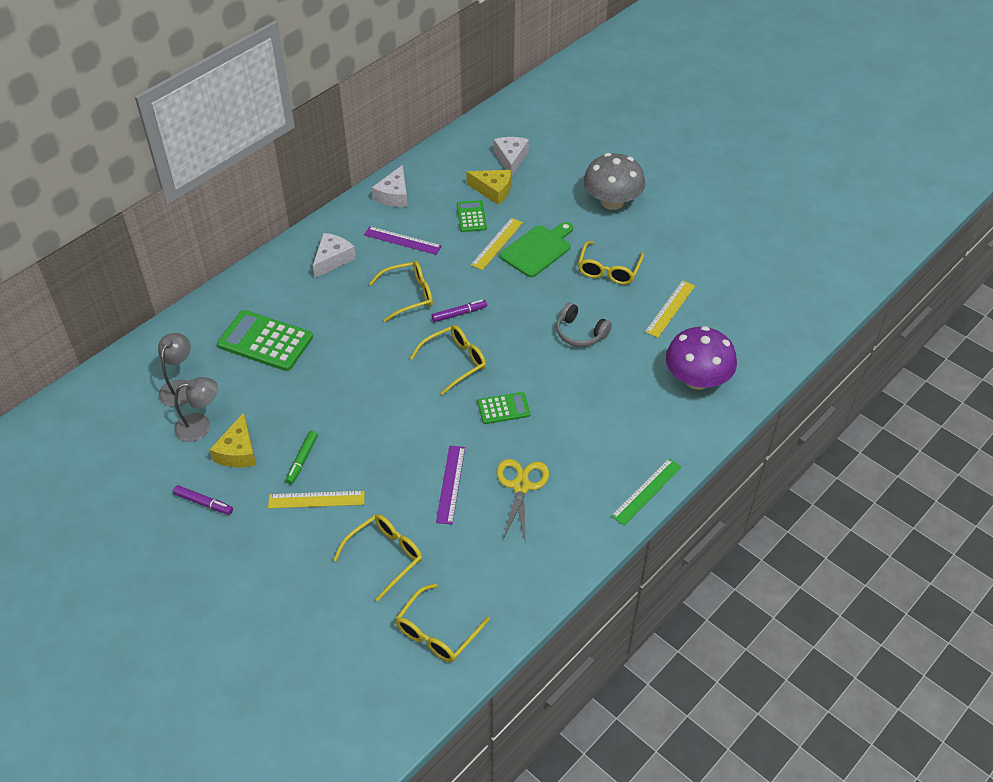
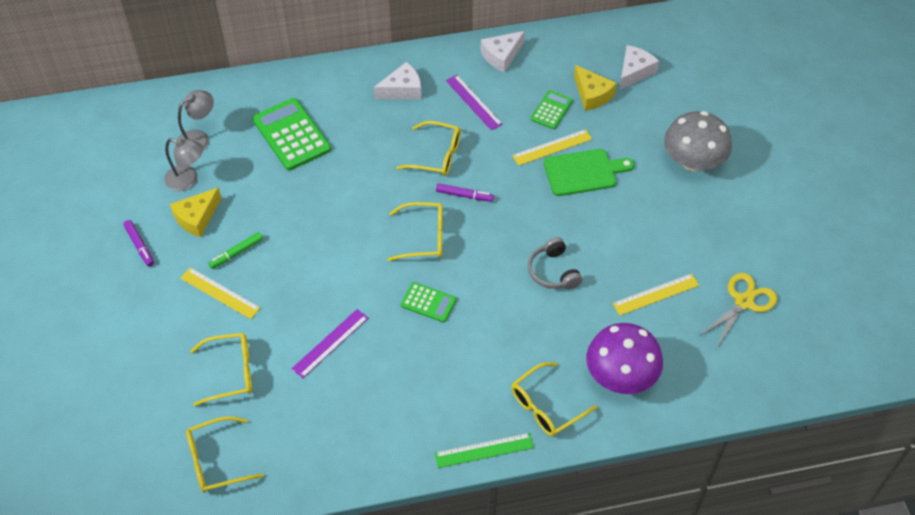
camera: 35 degrees right, 5 degrees up
(521, 486) = (384, 380): yellow scissors -> yellow scissors (744, 302)
(609, 270) = (631, 226): yellow glasses -> yellow glasses (546, 406)

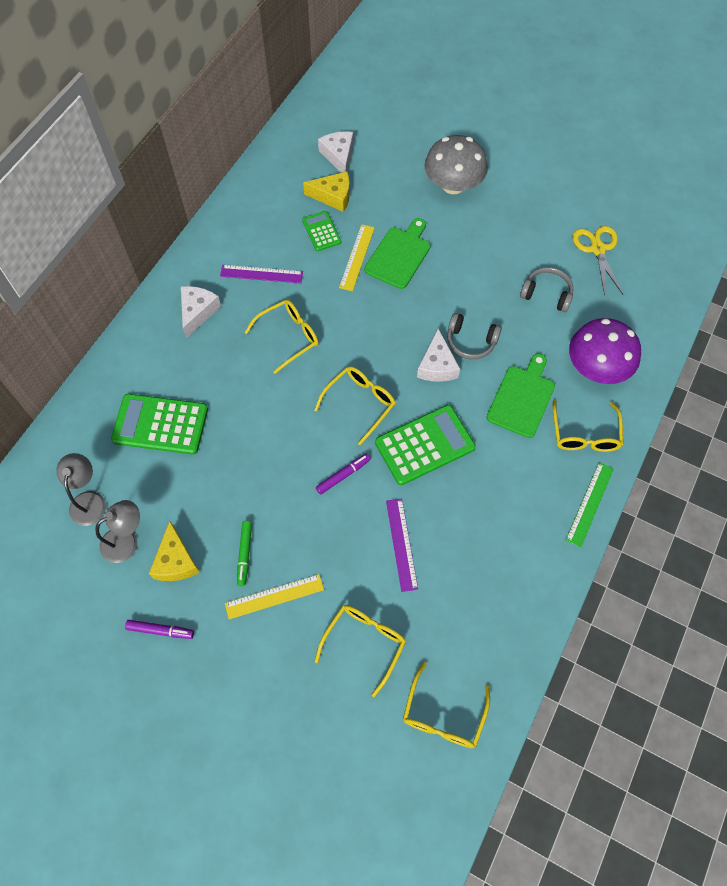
camera: 50 degrees left, 10 degrees up
(428, 302) = (425, 445): green calculator -> green calculator, size x1.79
(464, 195) = (346, 347): purple marker -> purple marker (343, 475)
(501, 56) = (235, 223): white cheese -> white cheese (437, 365)
(536, 340) = (522, 398): none -> green cutting board
(656, 294) = (546, 294): yellow ruler -> grey headphones

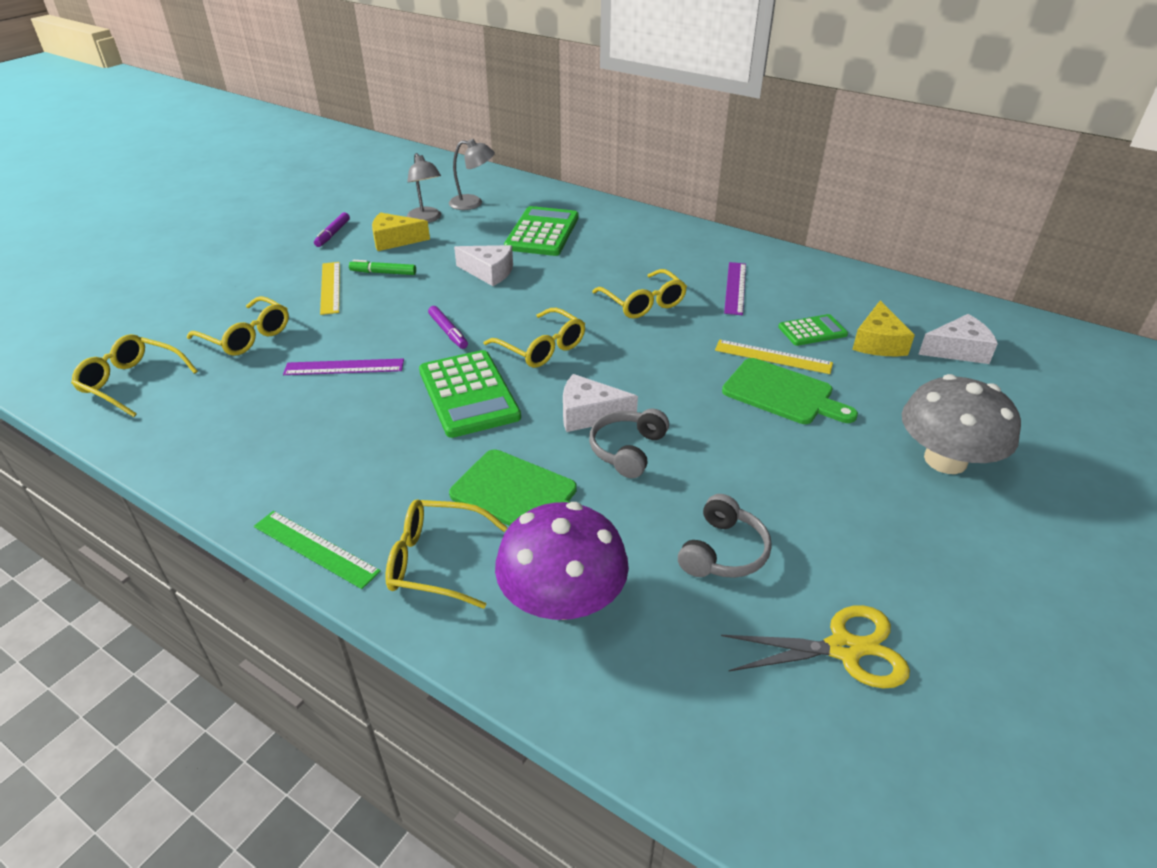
camera: 95 degrees right, 25 degrees down
(198, 312) = (678, 250): white cheese -> white cheese (489, 272)

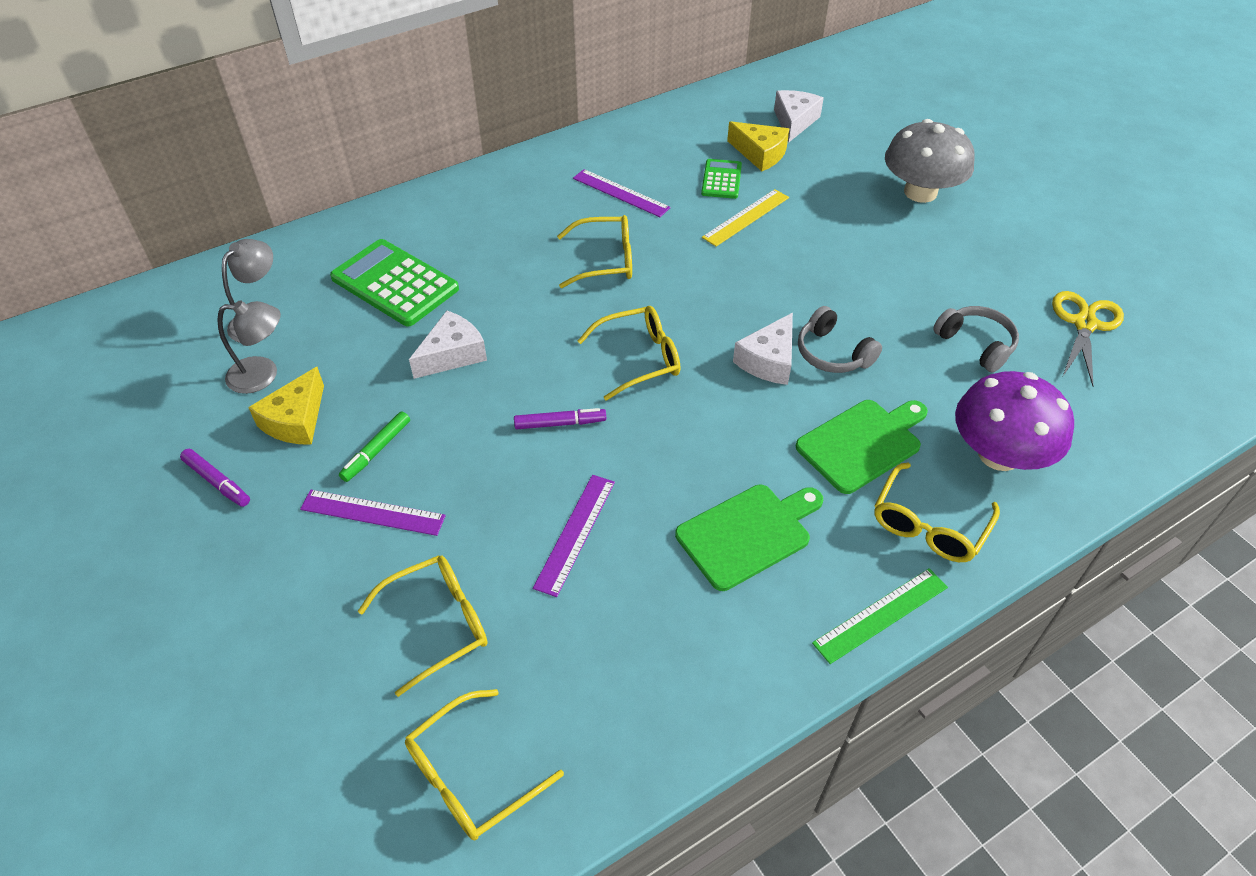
camera: 65 degrees left, 10 degrees up
(330, 287) = (373, 512): yellow ruler -> purple ruler
(468, 394) = (689, 437): green calculator -> none
(782, 393) = (800, 234): green cutting board -> green cutting board (748, 534)

